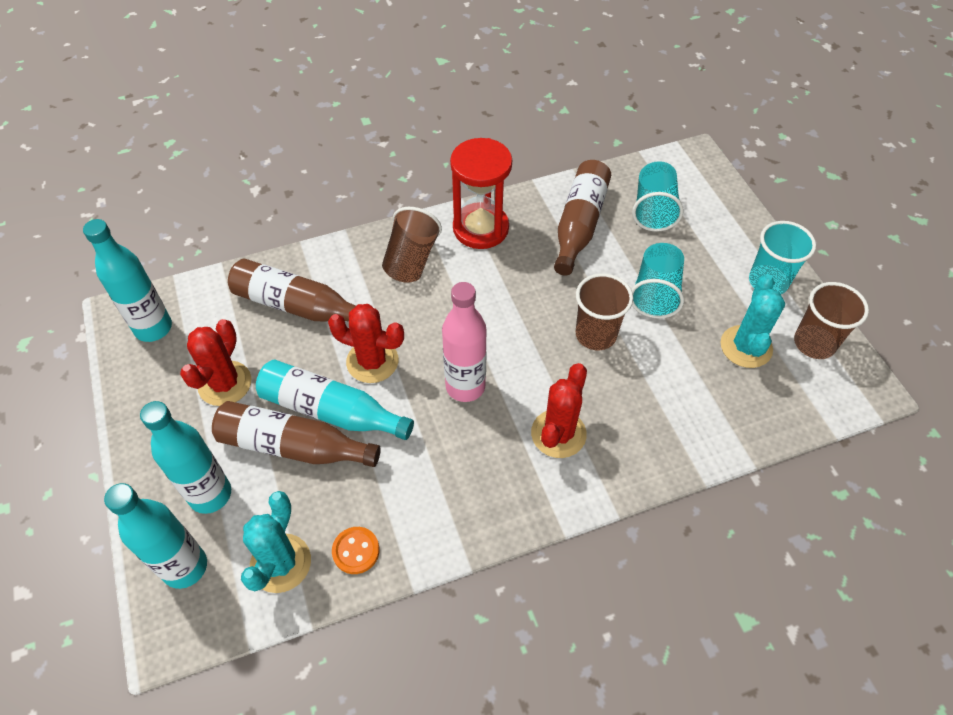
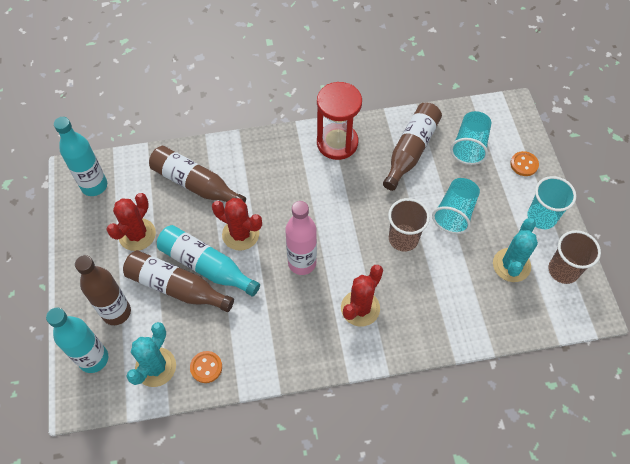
camera: 10 degrees right, 5 degrees up
(210, 494) = (116, 312): turquoise bottle -> brown bottle
(411, 260) = (282, 161): brown cup -> none
(728, 222) = (524, 164): none -> orange button

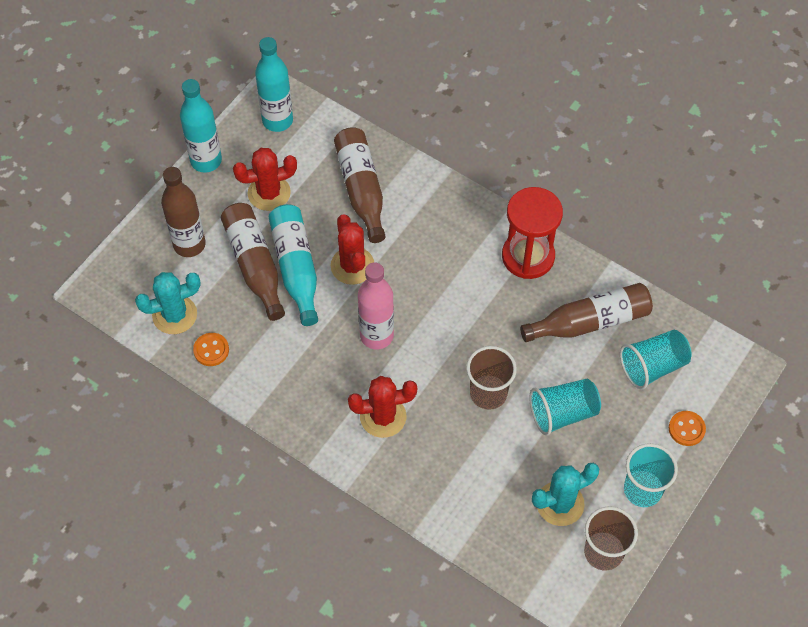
camera: 45 degrees right, 0 degrees up
(93, 359) = (137, 267): turquoise bottle -> turquoise bottle (206, 161)

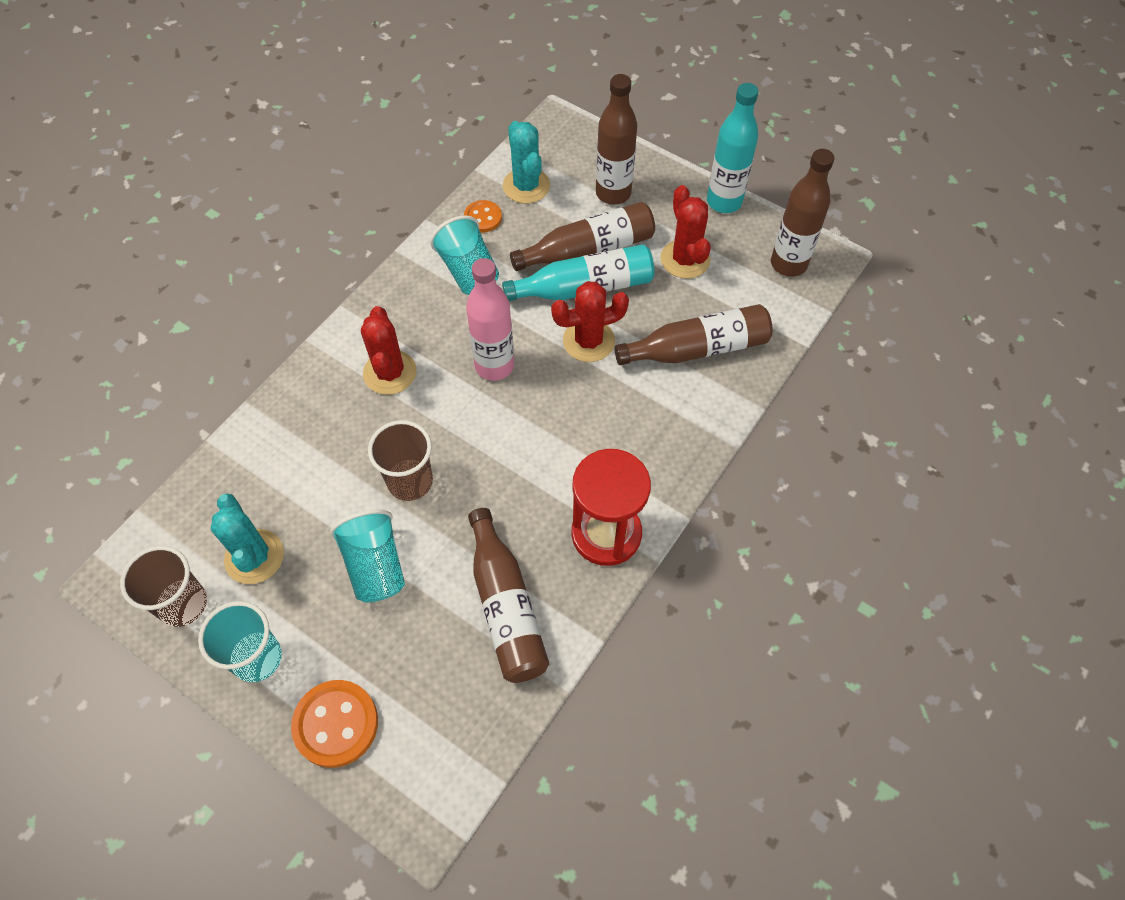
camera: 90 degrees right, 0 degrees up
(277, 120) = (788, 264): turquoise bottle -> brown bottle
(653, 366) = (434, 686): turquoise cup -> turquoise cup (468, 271)
(686, 429) = (336, 724): orange button -> orange button, size x1.68

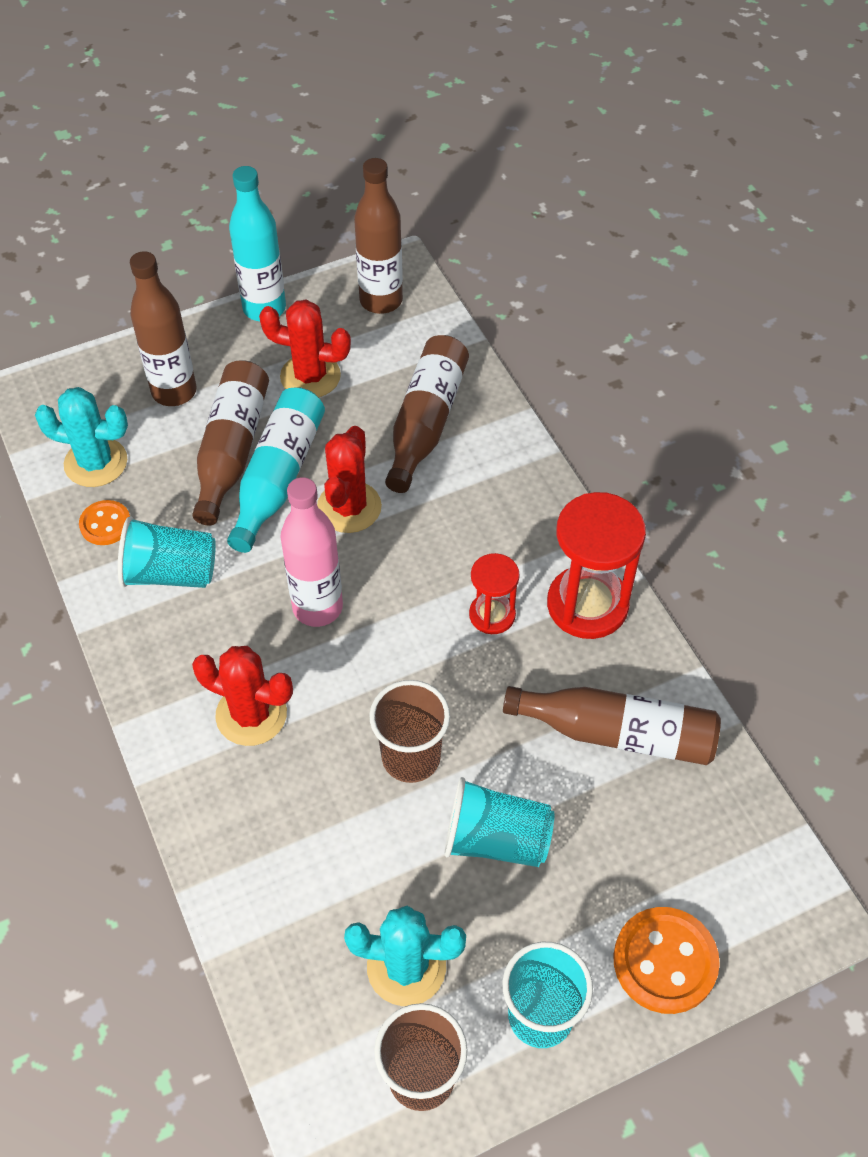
camera: 60 degrees left, 5 degrees down
(556, 474) = (492, 615): none -> red hourglass

